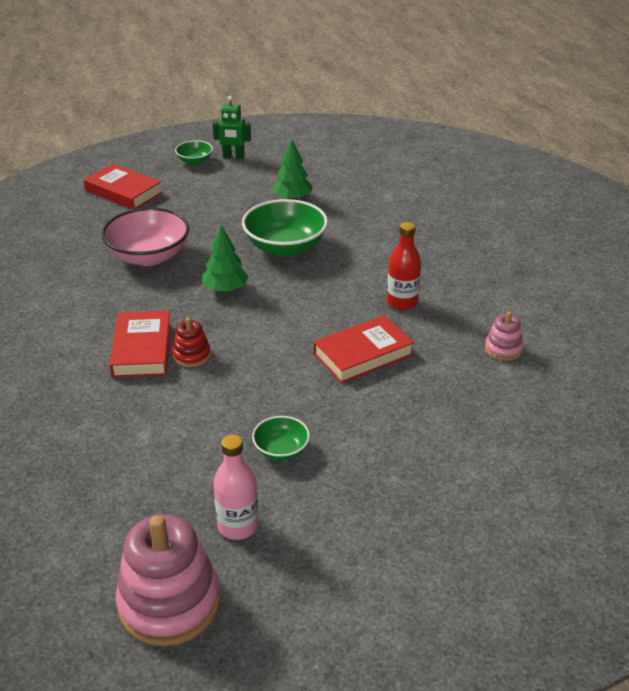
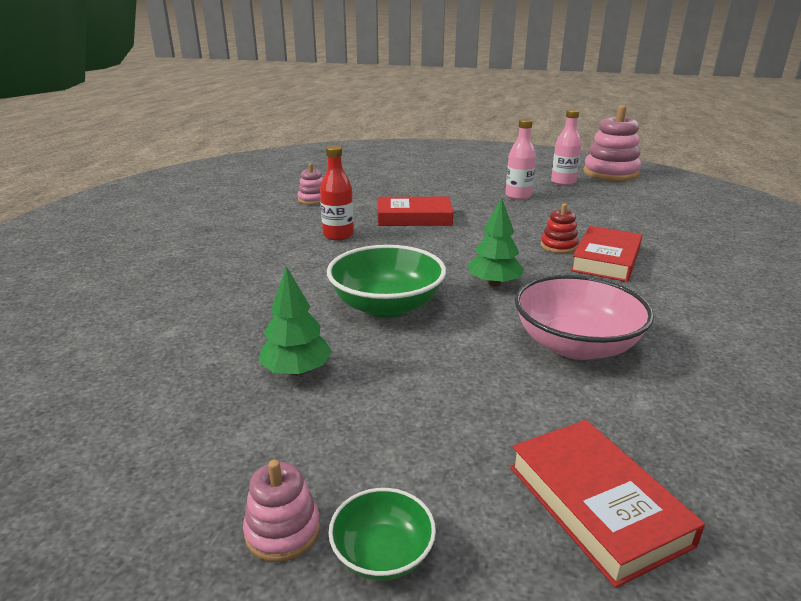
camera: 150 degrees left, 10 degrees down
(233, 156) = (283, 531): green robot -> pink stacking toy
(281, 450) = (518, 196): green bowl -> pink bottle

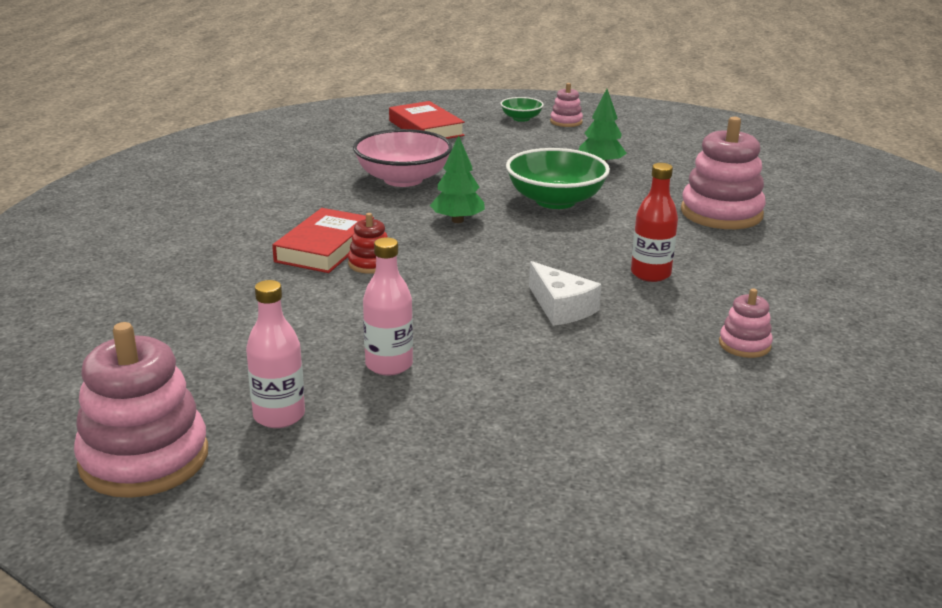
camera: 175 degrees right, 0 degrees up
(219, 286) = (721, 213): none -> pink stacking toy
(414, 217) = (561, 307): red book -> white cheese

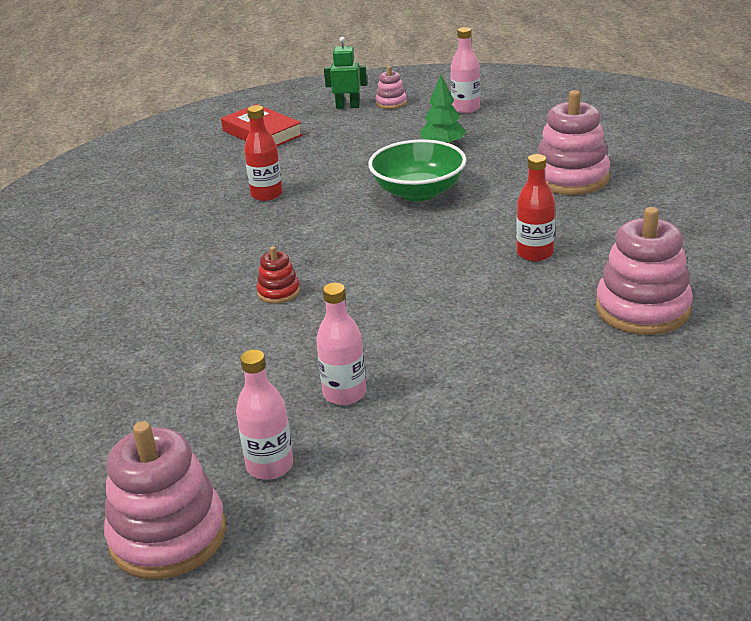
camera: 10 degrees left, 5 degrees up
(325, 247) = (228, 283): red book -> none
(403, 179) = (266, 194): pink bowl -> red bottle
(457, 220) = (338, 230): green tree -> none
(521, 118) = (348, 106): green bowl -> green robot
(561, 307) = (471, 304): white cheese -> none
(639, 137) = (465, 108): none -> pink bottle
(744, 345) = (642, 309): pink stacking toy -> pink stacking toy, size x2.03

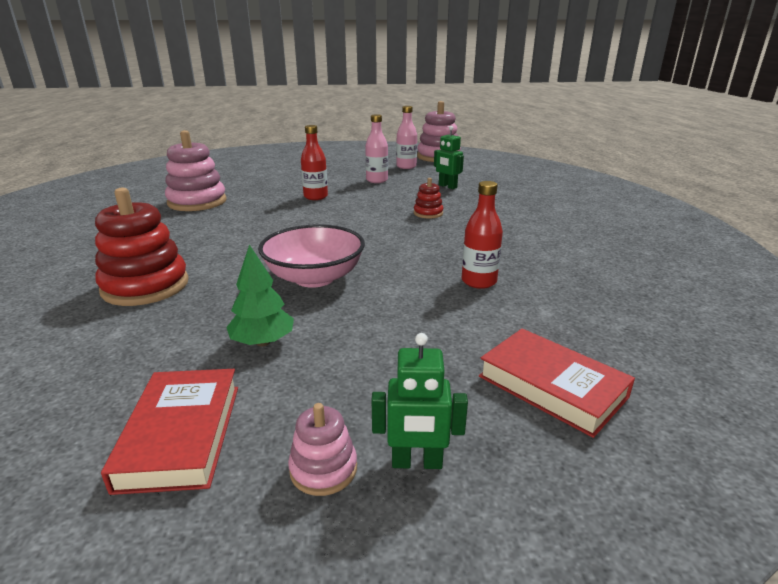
camera: 175 degrees right, 5 degrees down
(216, 372) = (447, 186): none -> green robot
(418, 192) = (314, 278): green bowl -> pink bowl
(465, 108) = (181, 435): pink bottle -> red book
(535, 253) = (238, 228): red bottle -> red bottle (315, 197)
(571, 178) = (145, 286): pink stacking toy -> red stacking toy

